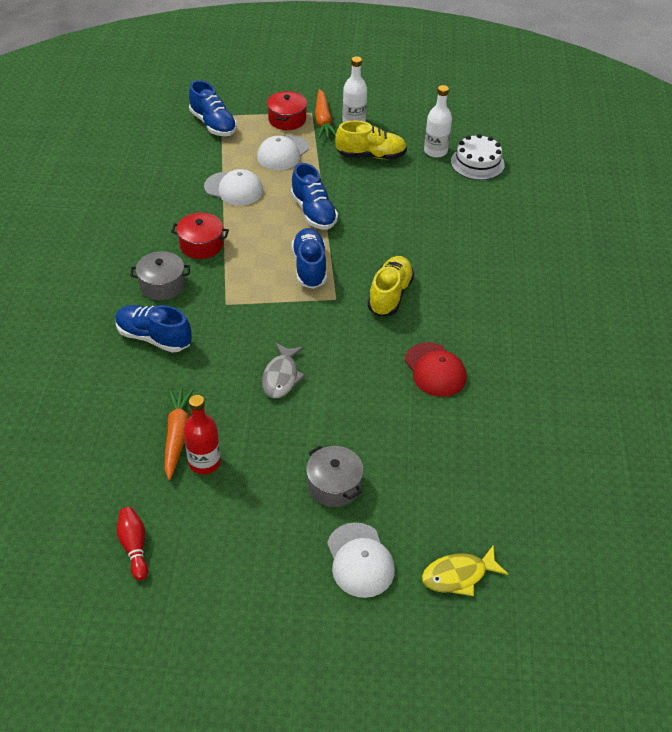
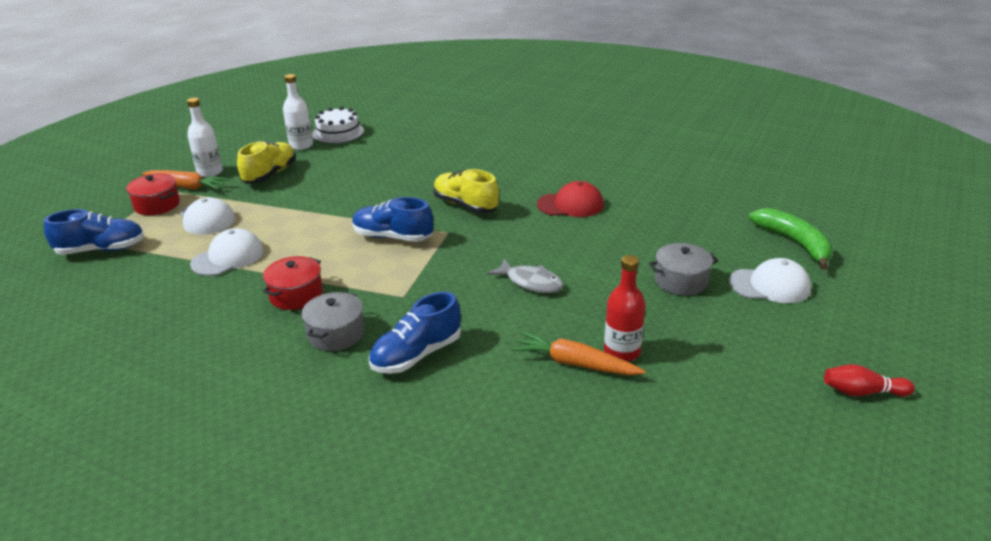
camera: 65 degrees left, 15 degrees down
(134, 547) = (722, 423): red bowling pin -> red bowling pin (862, 392)
(313, 212) = (317, 219): blue shoe -> none
(458, 575) = (794, 243): yellow fish -> green banana

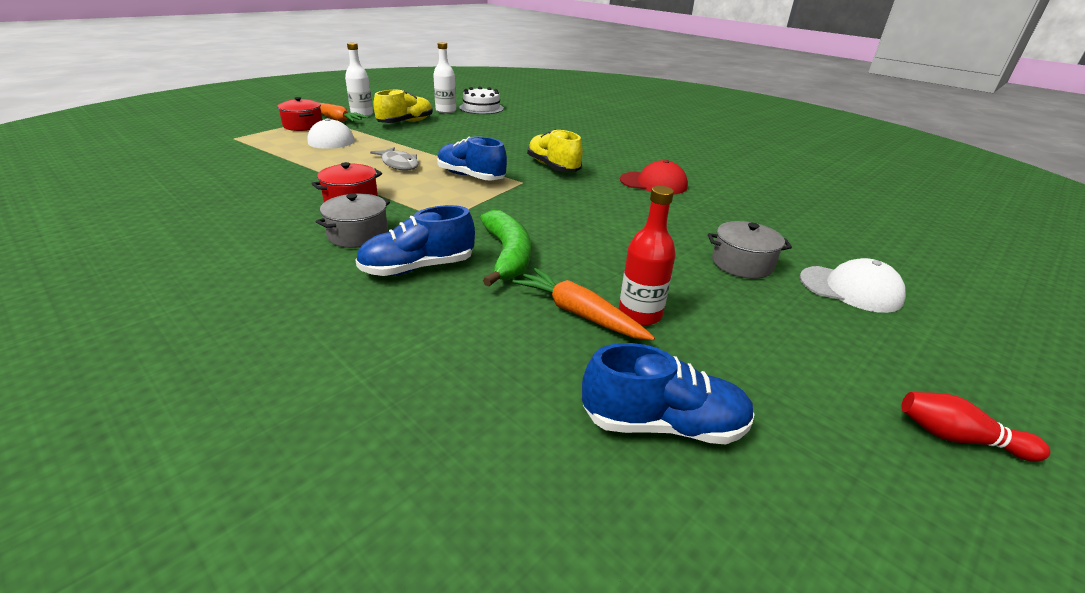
camera: 15 degrees right, 0 degrees up
(101, 250) = (233, 143): blue shoe -> blue shoe (663, 424)
(228, 257) = (322, 165): white cap -> none
(530, 282) = (576, 233): grey fish -> grey fish (399, 164)
(794, 243) = (893, 257): green banana -> green banana (507, 255)

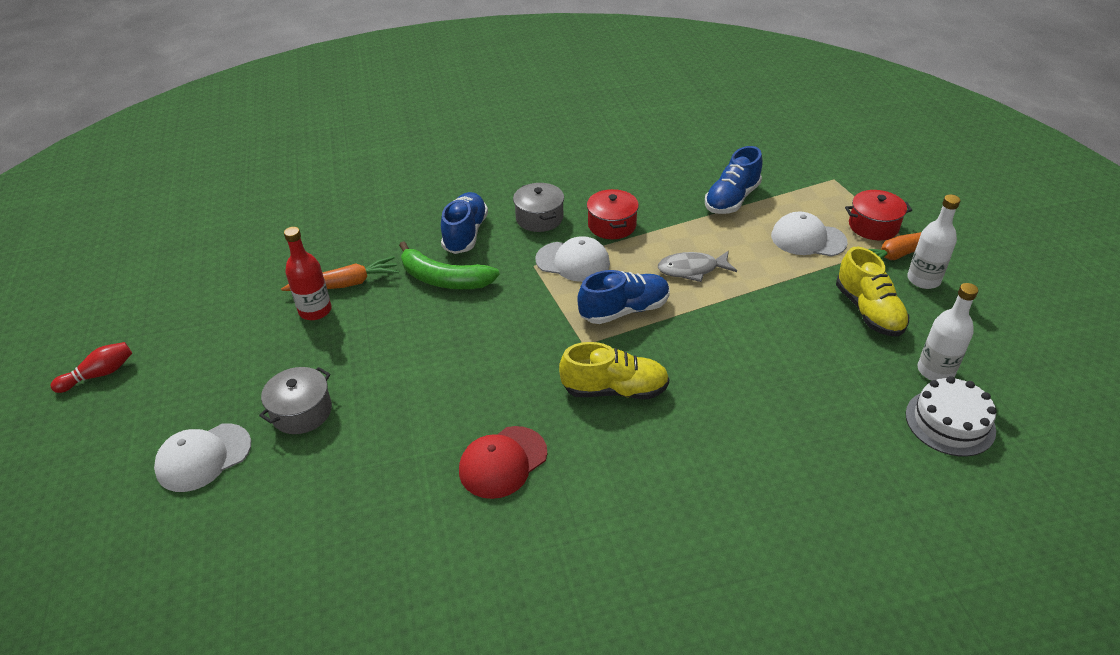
camera: 125 degrees right, 10 degrees up
(423, 204) = (573, 261): none -> white cap
(663, 424) = (241, 273): blue shoe -> blue shoe (732, 199)

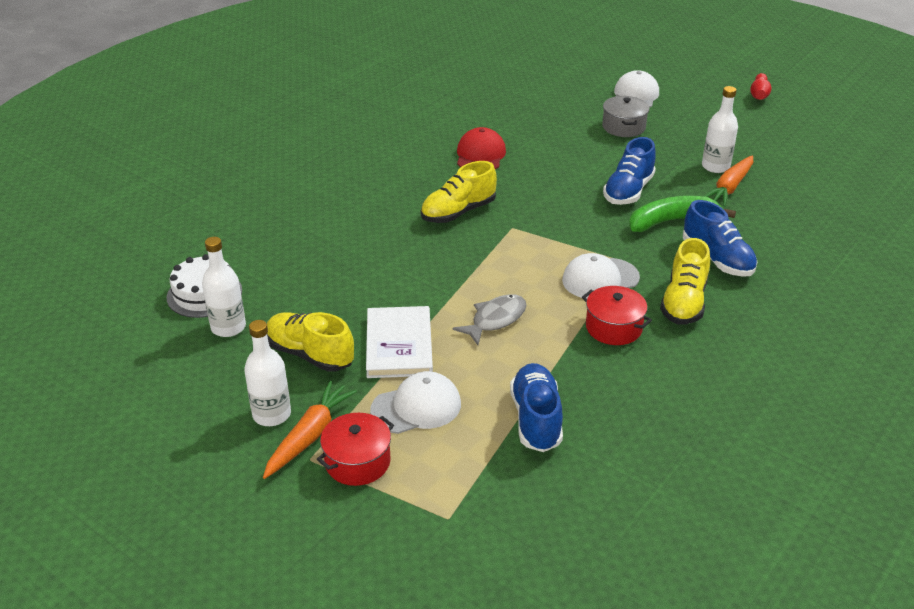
camera: 140 degrees right, 5 degrees down
(315, 310) = (715, 166): red bottle -> white bottle
(539, 218) = (684, 302): grey pot -> yellow shoe
(624, 310) = (512, 262): blue shoe -> blue shoe (628, 191)
(787, 285) = (399, 345): none -> white book

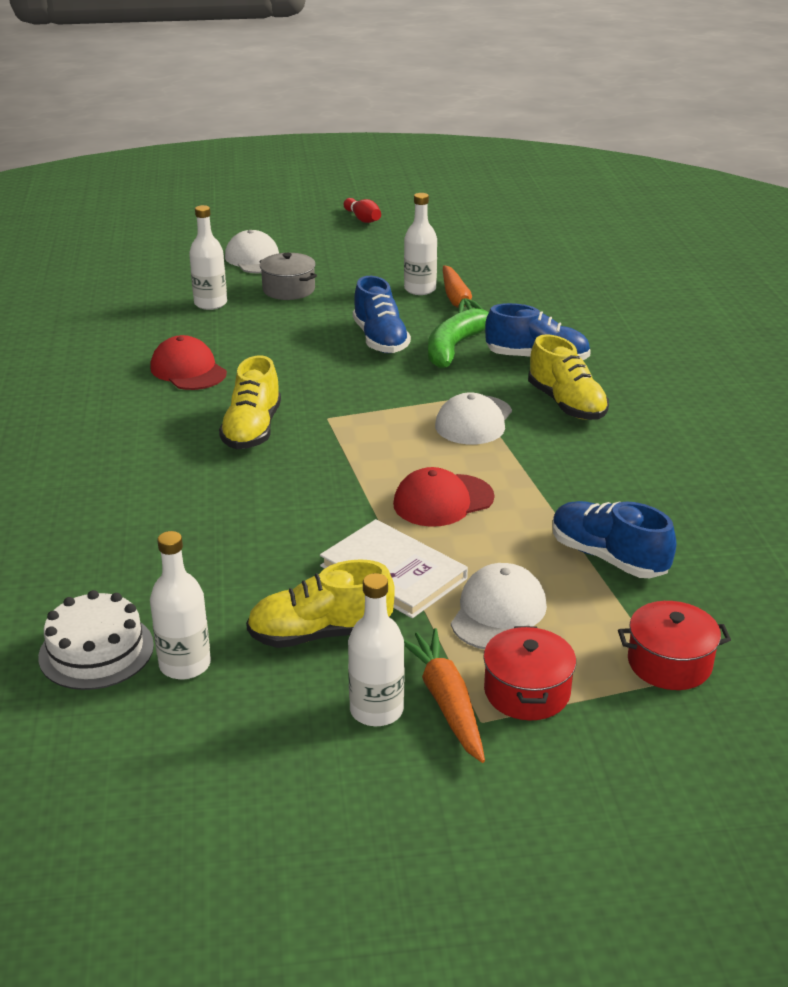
camera: 45 degrees left, 5 degrees down
(495, 320) = (443, 501): grey fish -> red cap
(559, 115) = (210, 303): none -> white bottle
(613, 327) = (547, 452): red pot -> red pot (669, 663)

